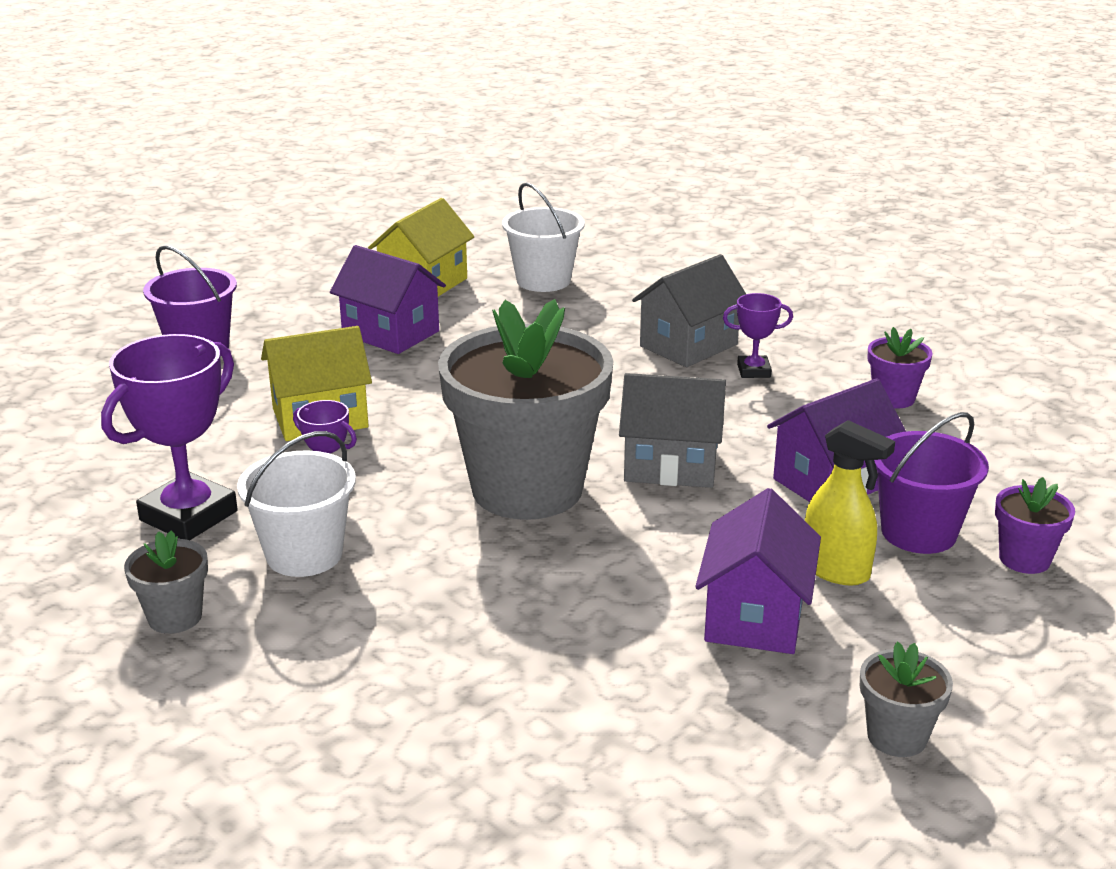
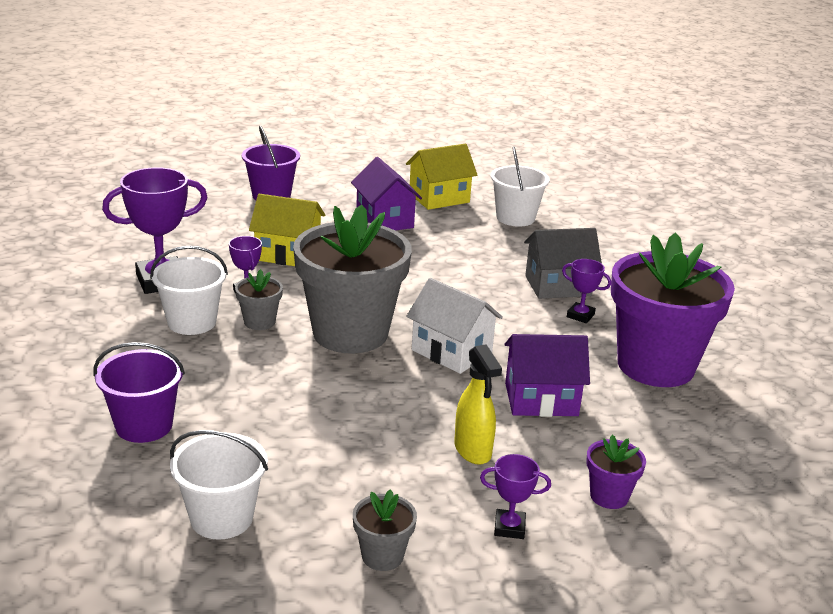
camera: 30 degrees right, 0 degrees up
(175, 617) = (95, 328): grey flower pot -> grey flower pot (259, 322)
(666, 785) = (221, 518): none -> white bucket
(670, 465) = (451, 351): grey house -> white house
(755, 617) = (388, 455): purple house -> none
(893, 398) = (655, 365): purple flower pot -> purple flower pot, size x2.40
(918, 532) = (558, 451): purple bucket -> purple bucket (144, 425)
(978, 639) = (509, 527): none -> purple trophy

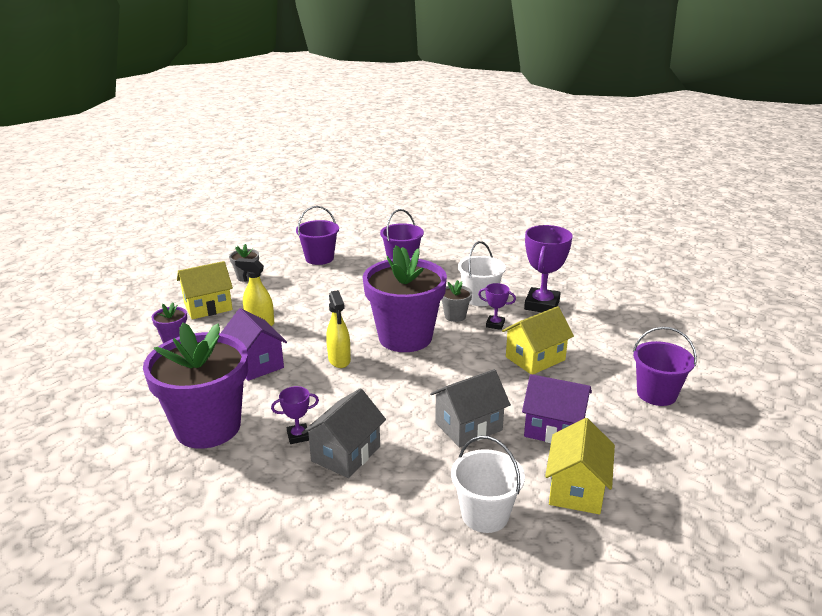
camera: 135 degrees right, 0 degrees up
(221, 518) = (319, 258): white bucket -> purple bucket
(350, 333) = (405, 337): grey flower pot -> purple flower pot
(438, 251) = (468, 426): none -> grey house
(451, 351) = (339, 360): white house -> yellow spray bottle
(509, 527) = (208, 307): purple trophy -> yellow house
(541, 399) = (256, 363): purple house -> purple house turned 75 degrees counterclockwise

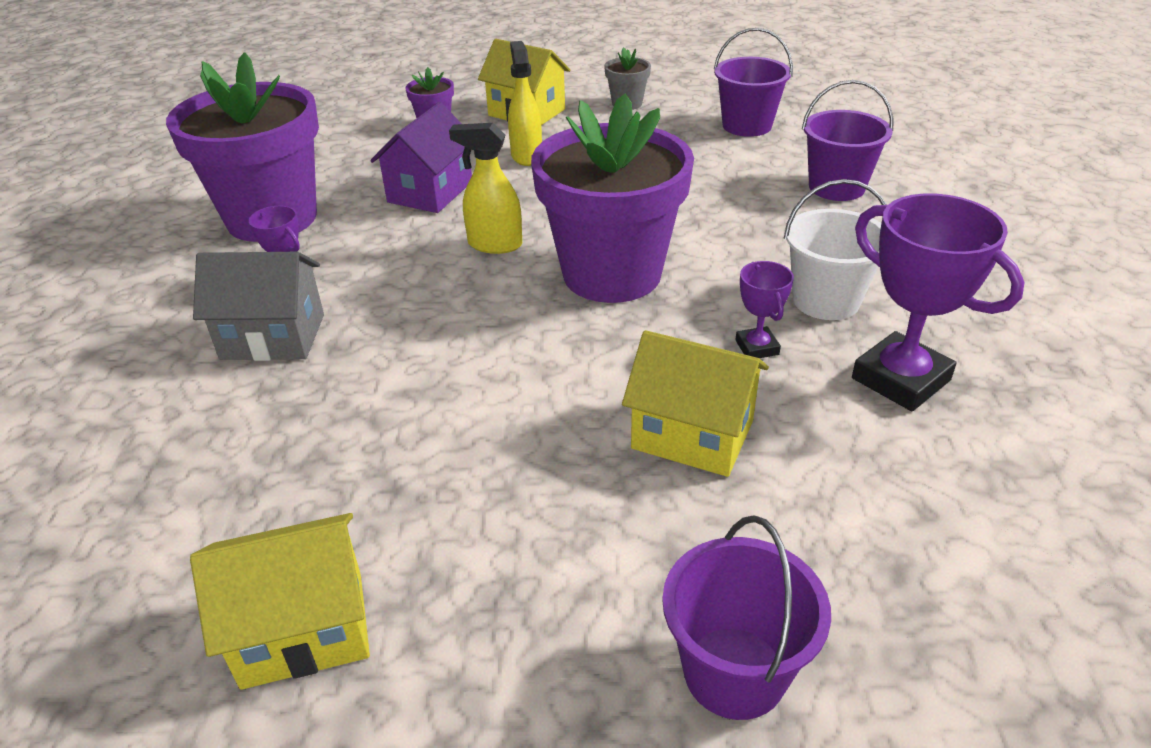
camera: 60 degrees right, 10 degrees up
(339, 360) = (494, 245): yellow spray bottle -> yellow spray bottle turned 60 degrees clockwise
(455, 316) = (732, 296): grey flower pot -> none
(468, 426) = (413, 427): grey house -> none
(485, 515) = (185, 528): white bucket -> none
(542, 305) = (900, 379): purple trophy -> purple trophy turned 60 degrees clockwise
(554, 429) = (476, 536): purple house -> none

